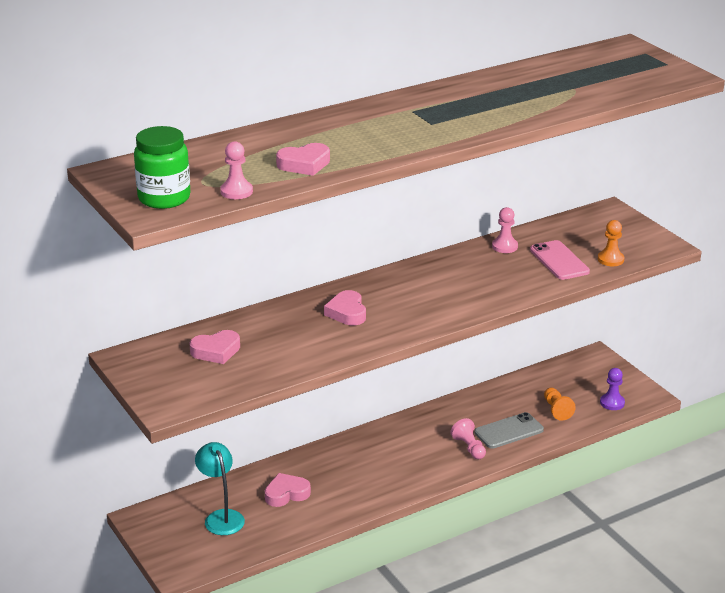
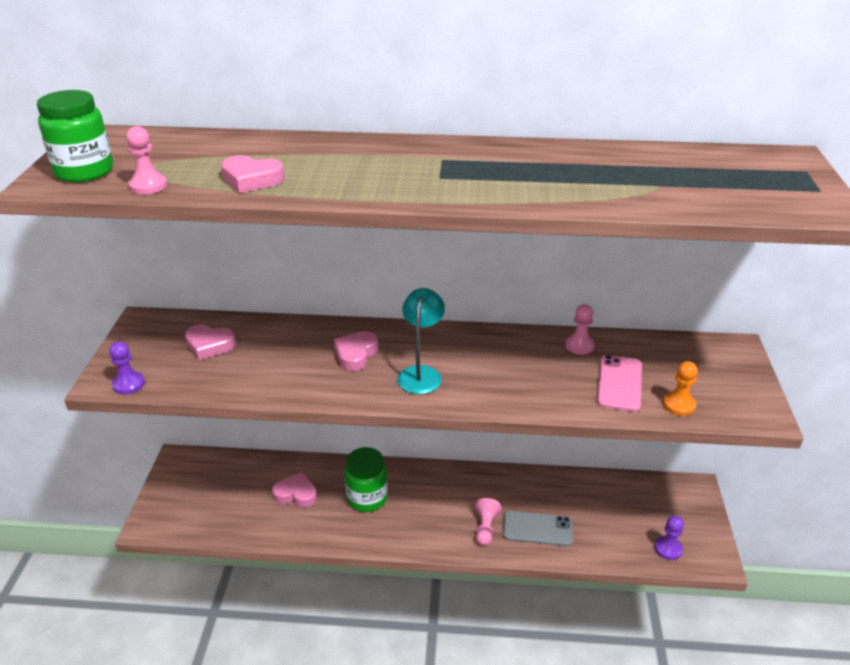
camera: 35 degrees right, 5 degrees up
(191, 401) = (128, 384): none -> purple pawn
(221, 517) = (229, 490): turquoise lamp -> turquoise lamp (421, 373)
(351, 470) = (367, 498): none -> green jar
(556, 410) = (604, 529): orange pawn -> none

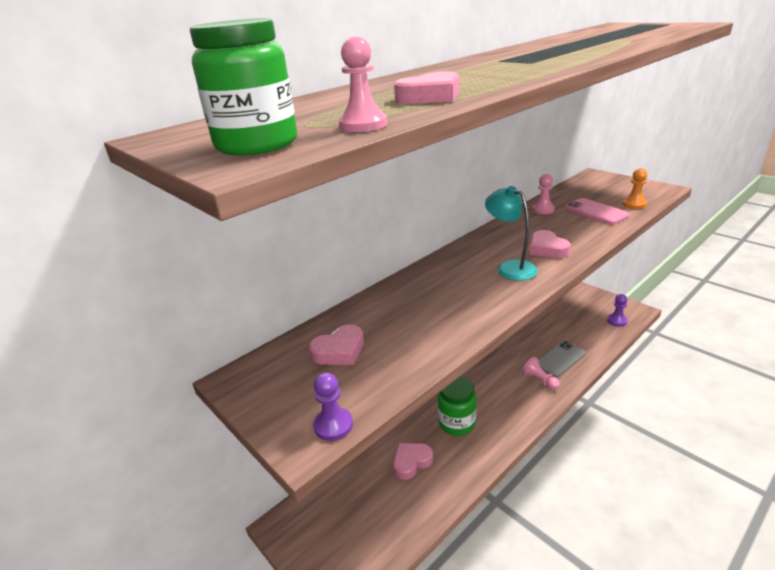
camera: 45 degrees left, 5 degrees down
(356, 354) = (452, 284): pink heart -> pink heart (547, 249)

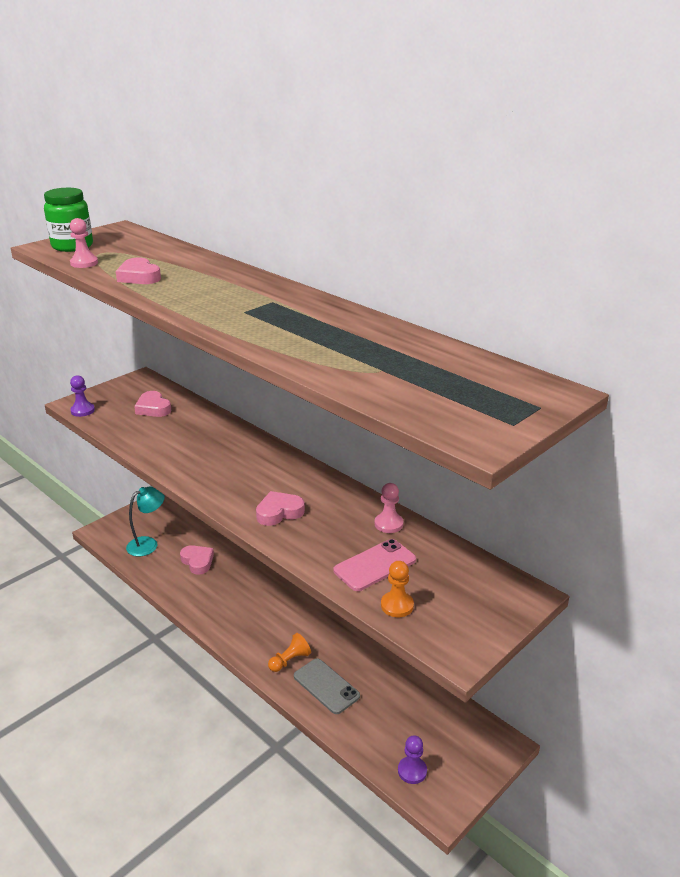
camera: 85 degrees right, 0 degrees up
(457, 423) = (237, 591): green jar -> none
(510, 267) = (246, 485): turquoise lamp -> turquoise lamp (148, 544)
(539, 380) = (290, 660): pink pawn -> orange pawn

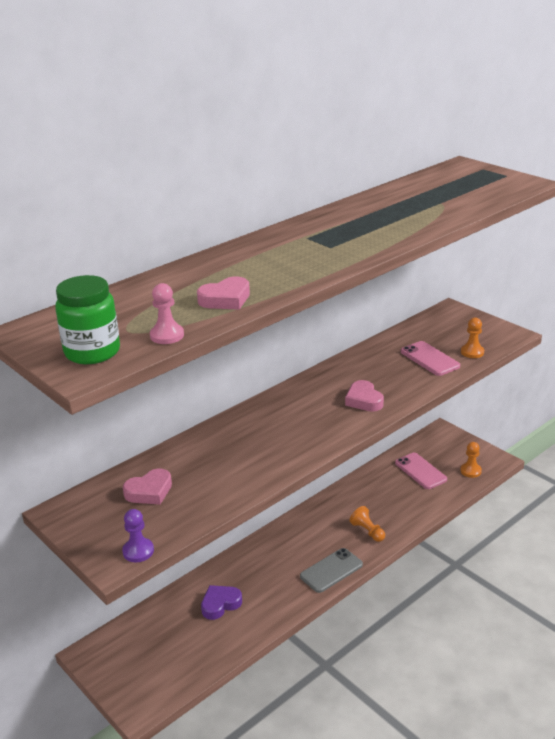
camera: 85 degrees left, 0 degrees up
(148, 544) = (178, 653): turquoise lamp -> none
(197, 562) = (220, 604): pink heart -> purple heart
(326, 686) = (395, 510): grey phone -> grey phone (331, 570)
(388, 524) = (378, 352): pink pawn -> none
(405, 714) = (420, 471): none -> pink phone
(412, 771) = (470, 471): purple pawn -> orange pawn

